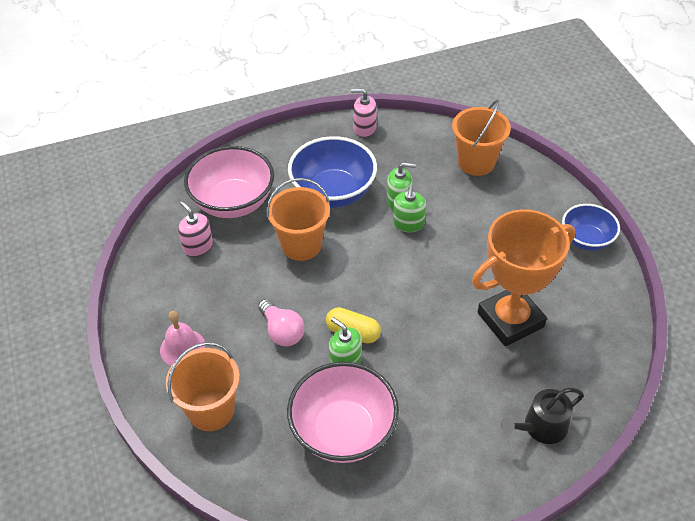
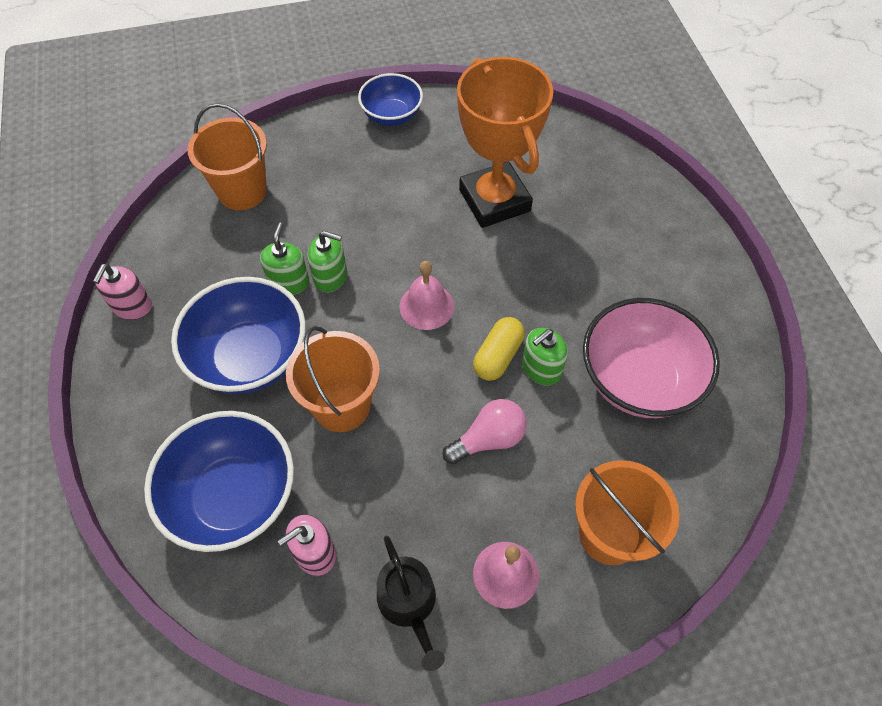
camera: 85 degrees left, 10 degrees up
(233, 202) = (233, 497): pink bowl -> blue bowl
(392, 283) = (426, 306): none -> pink bell
(541, 427) = (631, 199): black watering can -> black watering can (409, 604)

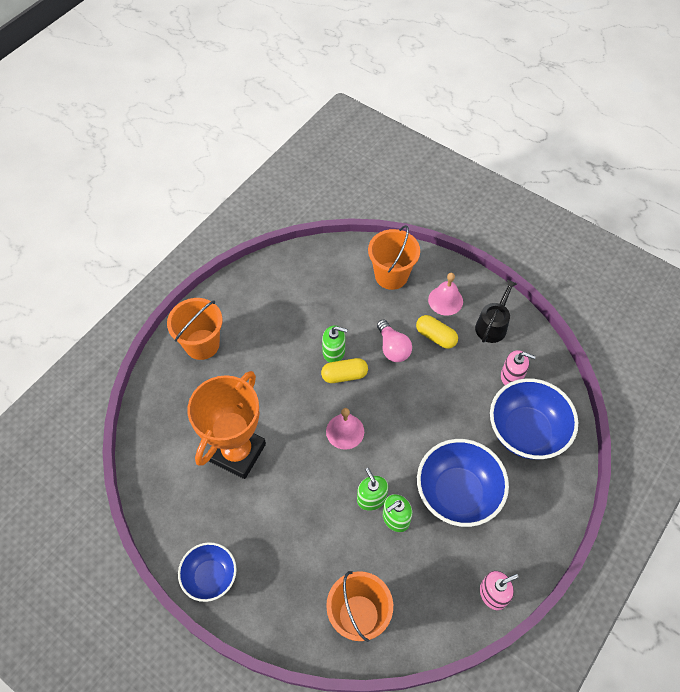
camera: 130 degrees left, 0 degrees up
(341, 406) = (438, 424): orange bucket -> orange bucket (202, 344)
(459, 507) = (436, 336): none -> yellow capsule
(488, 439) = (393, 348): pink light bulb -> pink light bulb turned 135 degrees counterclockwise
(638, 379) = (302, 308): pink bowl -> none

